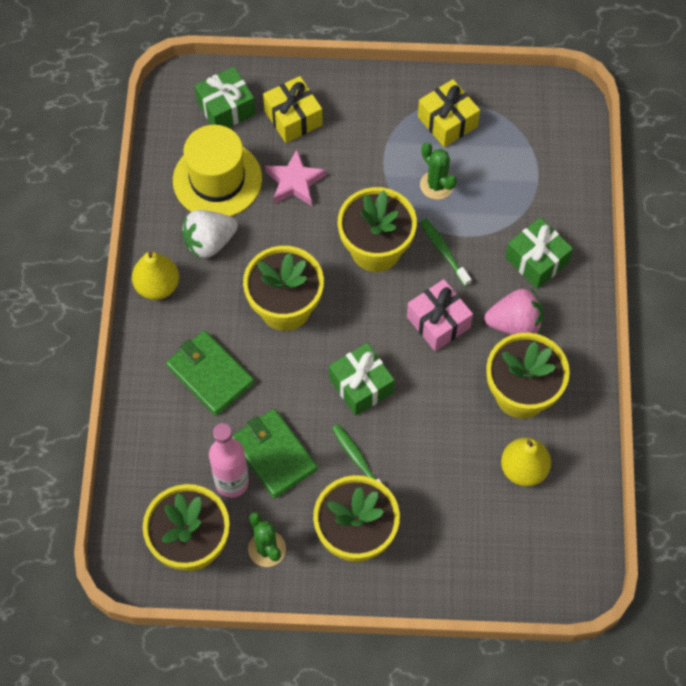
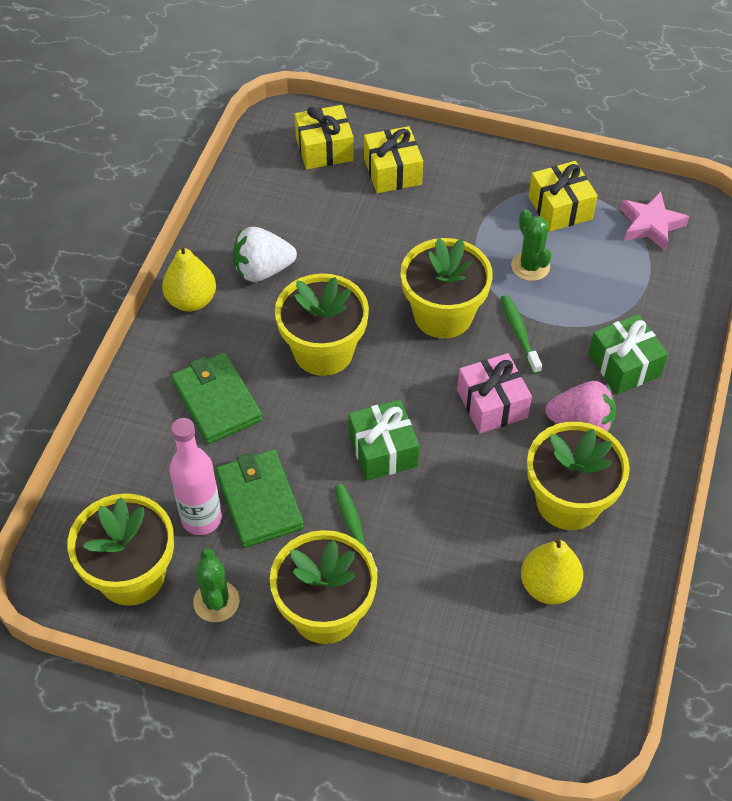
camera: 15 degrees right, 10 degrees down
(217, 179) = (292, 213): yellow hat -> none
(226, 108) = (324, 149): green gift -> yellow gift
(295, 182) = (374, 232): pink star -> pink star (650, 225)

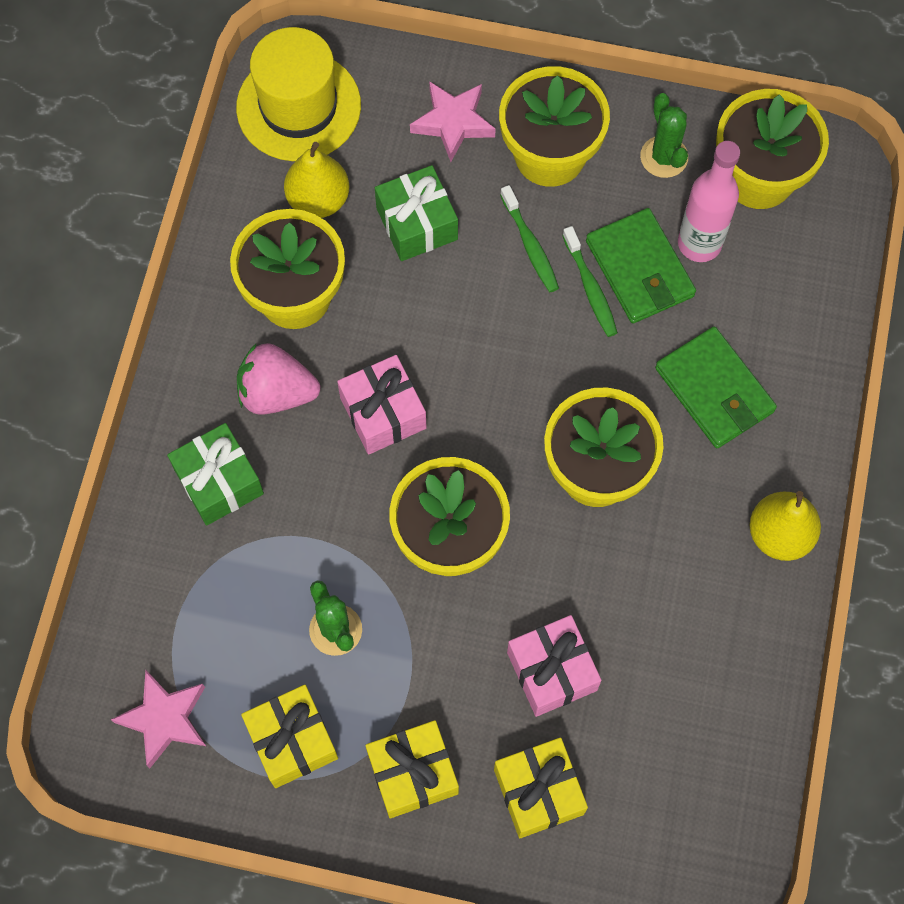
camera: 175 degrees right, 15 degrees up
(262, 270) = (696, 592): white strawberry -> none
(324, 149) = (645, 830): yellow gift -> yellow gift (412, 773)
(375, 233) = (552, 671): none -> pink gift
(383, 450) = (508, 341): green gift -> green gift (417, 224)
(416, 653) = (453, 123): none -> pink star
(519, 333) = (350, 519): green toothbrush -> green toothbrush (590, 288)
(570, 683) = (298, 106): none -> yellow hat

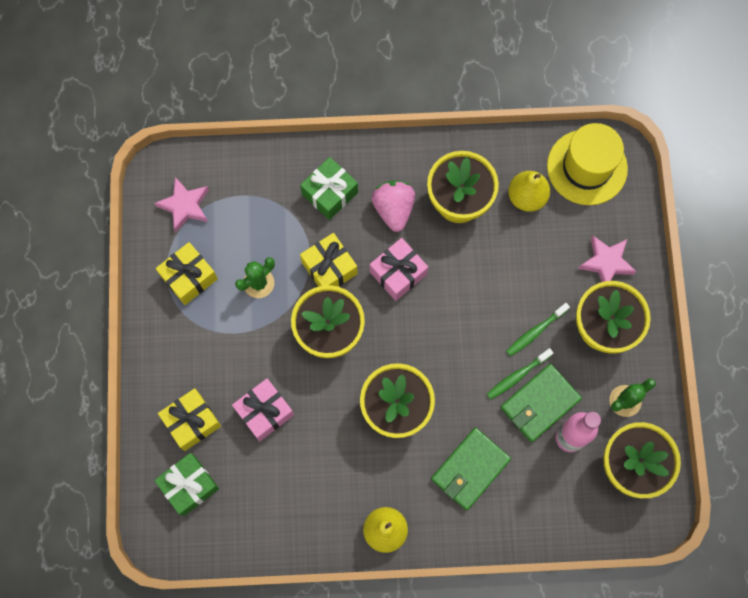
camera: 75 degrees right, 5 degrees up
(412, 773) = (186, 348): yellow gift -> yellow gift (329, 268)
(417, 224) = (529, 259): green gift -> green gift (189, 486)

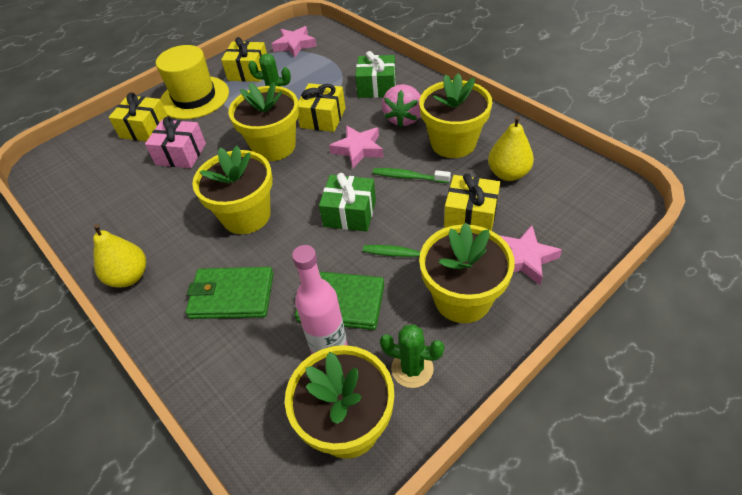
camera: 55 degrees right, 25 degrees down
(189, 486) = (93, 154): green gift -> green gift (350, 213)
(393, 209) = (403, 118): pink strawberry -> pink strawberry turned 150 degrees clockwise
(398, 273) = (358, 149): pink gift -> pink star
(517, 376) = (350, 269): green toothbrush -> green toothbrush (408, 177)
(541, 259) = (470, 215): none -> yellow gift
(587, 167) = (583, 190): yellow hat -> yellow hat (194, 97)

